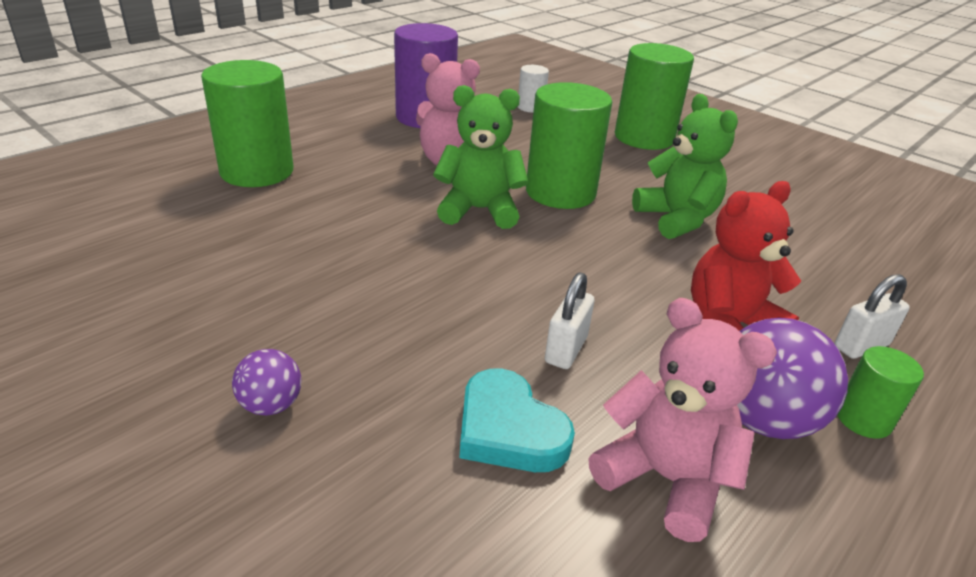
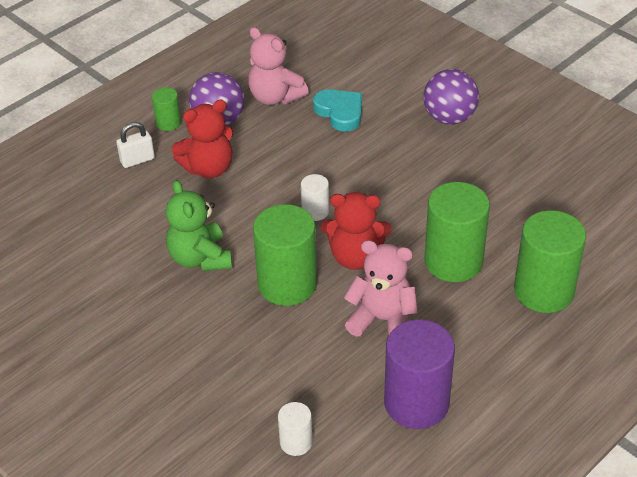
camera: 175 degrees left, 10 degrees up
(271, 405) = (449, 118): purple ball -> purple ball, size x1.84
(479, 210) = (355, 257): green teddy bear -> red teddy bear
(537, 259) = (315, 211): none -> white cylinder
(566, 350) = (307, 150): white padlock -> none
(644, 138) = (180, 384): green cylinder -> green cylinder (453, 261)

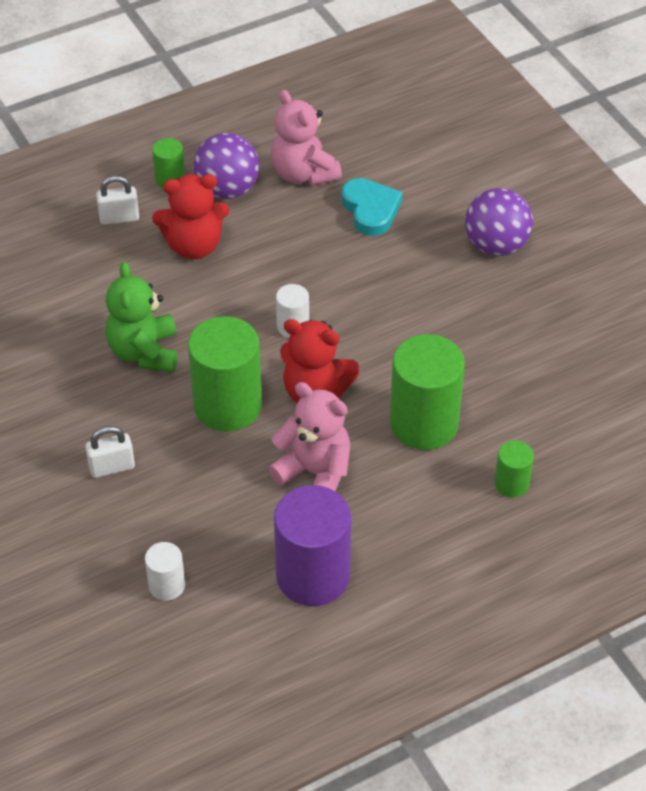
camera: 15 degrees right, 5 degrees up
(209, 356) = (112, 467): none -> white padlock
(544, 291) = (511, 484): green cylinder -> green cylinder, size x0.49

